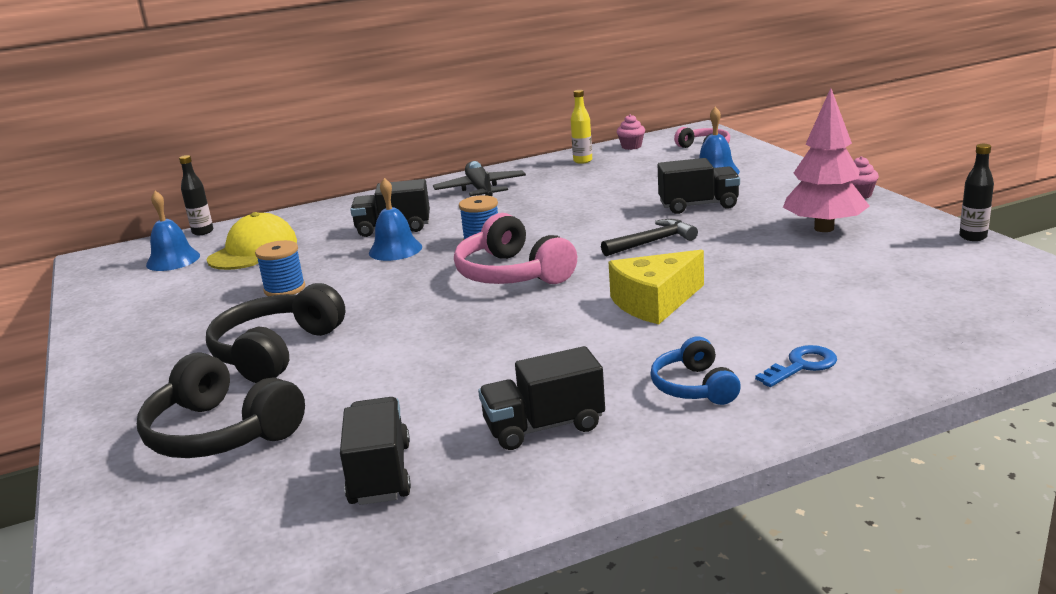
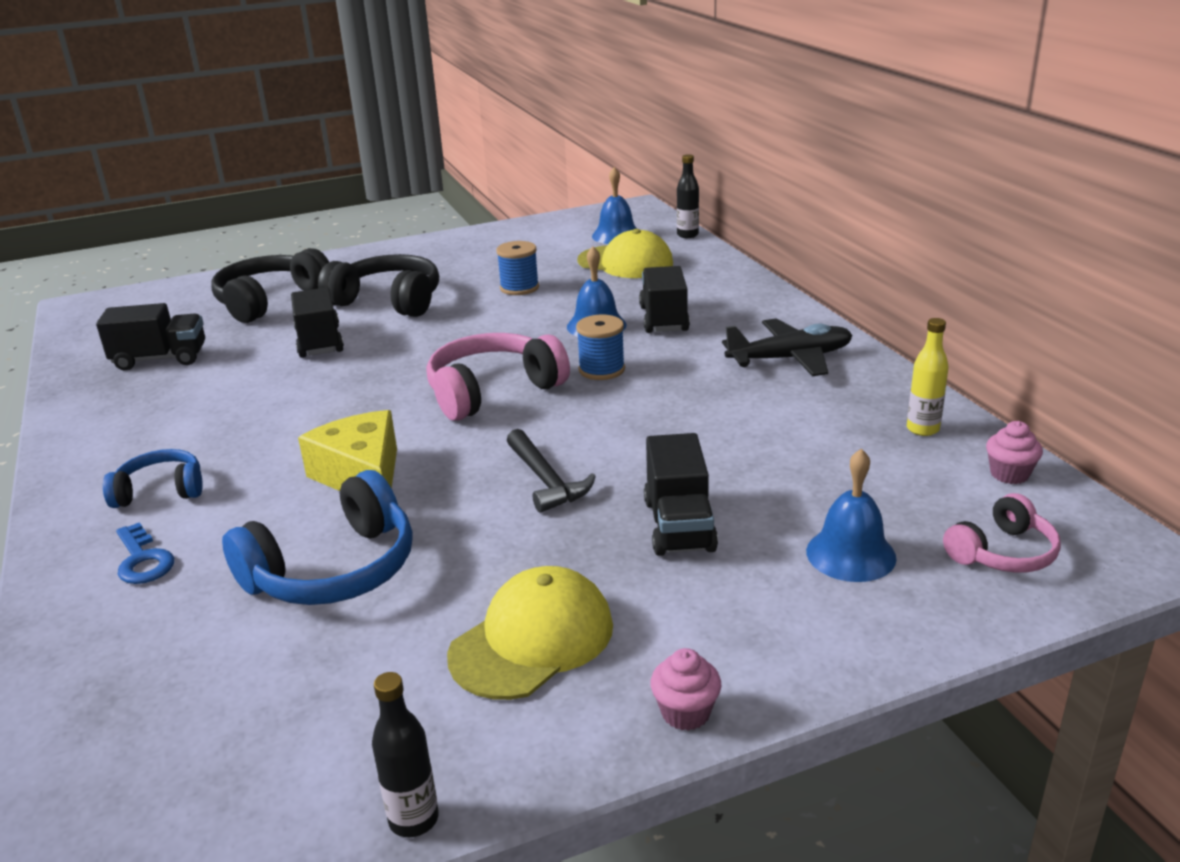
camera: 90 degrees right, 5 degrees up
(544, 427) = (163, 417): black truck -> black truck (319, 342)
(782, 290) = (334, 570): none -> blue headphones
(824, 228) = (532, 640): pink tree -> yellow cap

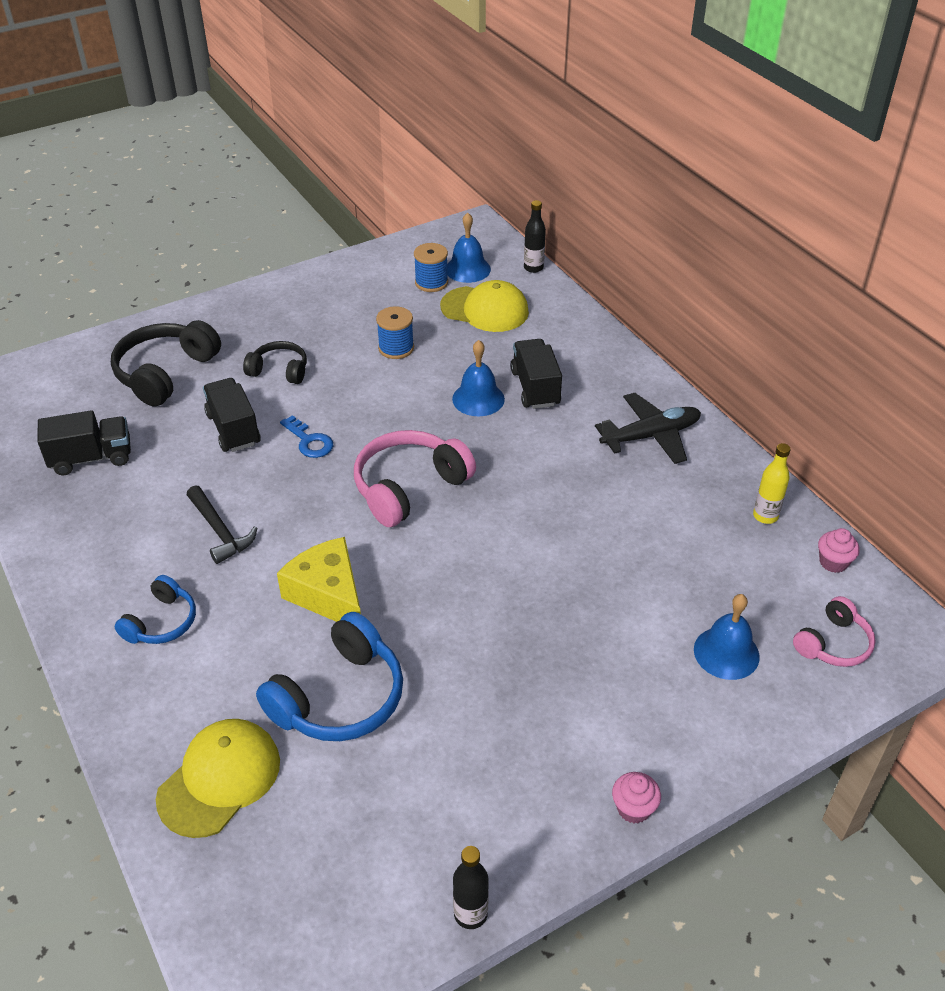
camera: 10 degrees left, 15 degrees up
(143, 560) = (179, 699): blue key -> blue key (309, 441)
(160, 491) = (161, 622): blue headphones -> blue headphones turned 135 degrees clockwise
(388, 301) = (279, 370): black headphones -> black headphones, size x0.59
(532, 640) = (511, 753): yellow cap -> yellow cap (219, 779)
(546, 480) = (481, 590): black hammer -> black hammer (220, 531)
(601, 370) = (496, 456): blue spool -> blue spool (431, 282)
(679, 525) = (595, 632): black truck -> none

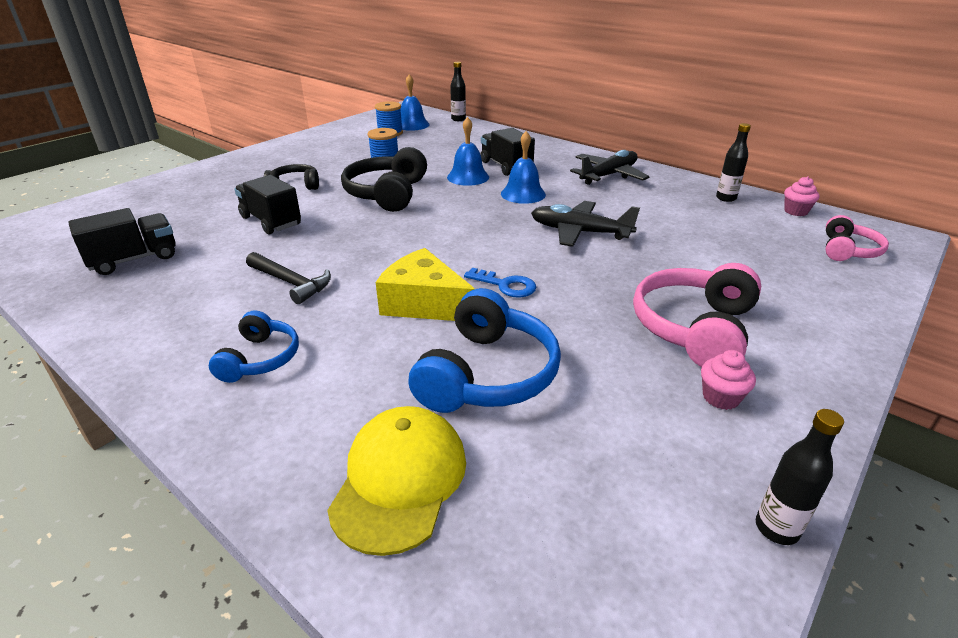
camera: 20 degrees left, 10 degrees down
(165, 373) = (190, 201): black headphones -> black headphones (387, 194)
(309, 441) = (344, 217): blue key -> blue key (506, 285)
(409, 487) = (449, 228): pink headphones -> pink headphones (694, 328)
(485, 309) = (439, 139): yellow cap -> none
(545, 531) = (579, 232): none -> black plane
(633, 808) = (828, 388): pink cupcake -> pink cupcake (720, 397)
(726, 653) = (783, 271): blue bell -> blue bell (523, 194)
(765, 516) = (726, 198): yellow bottle -> black bottle

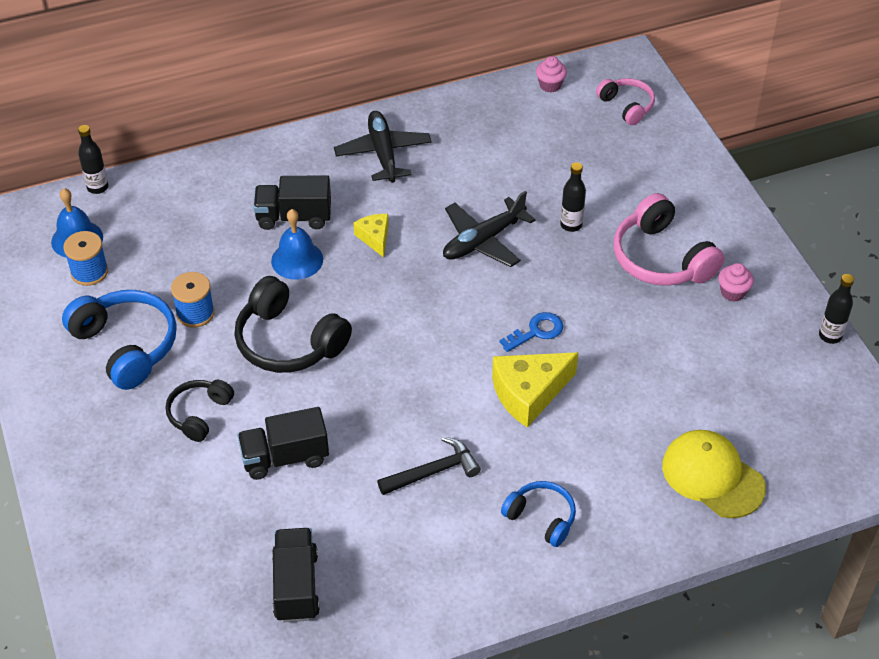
camera: 60 degrees left, 15 degrees up
(487, 374) = (641, 394): blue headphones -> blue headphones (126, 346)
(523, 194) = (374, 238): blue bell -> yellow cheese
(726, 198) = (494, 108): black bottle -> black bottle (571, 225)

